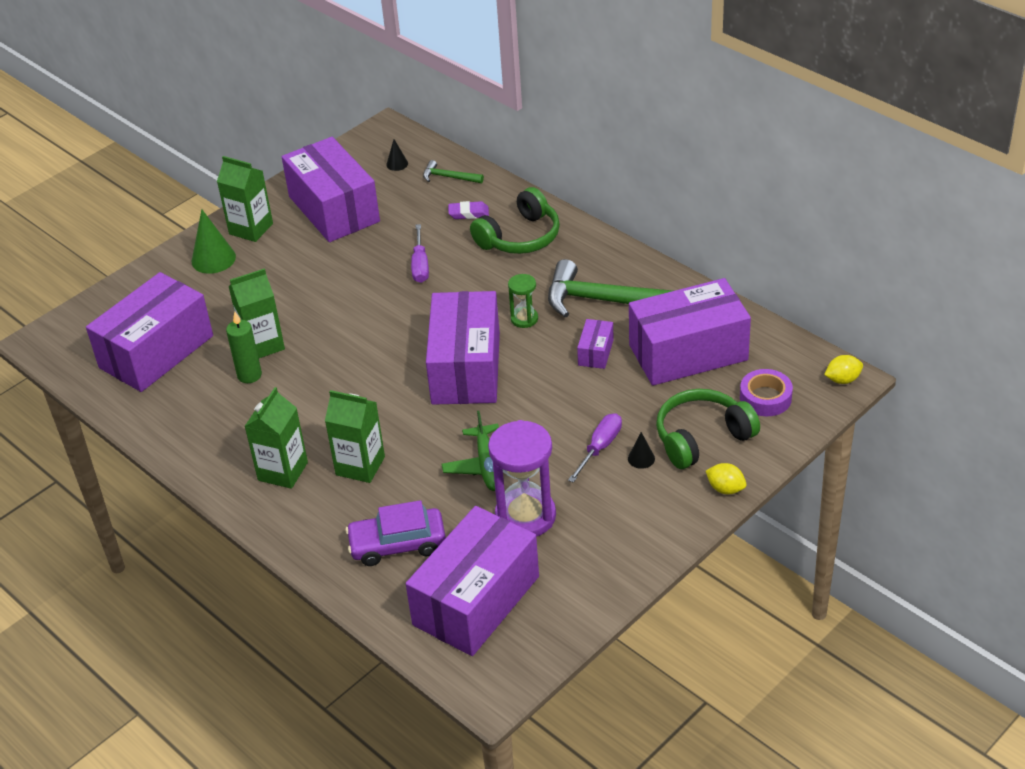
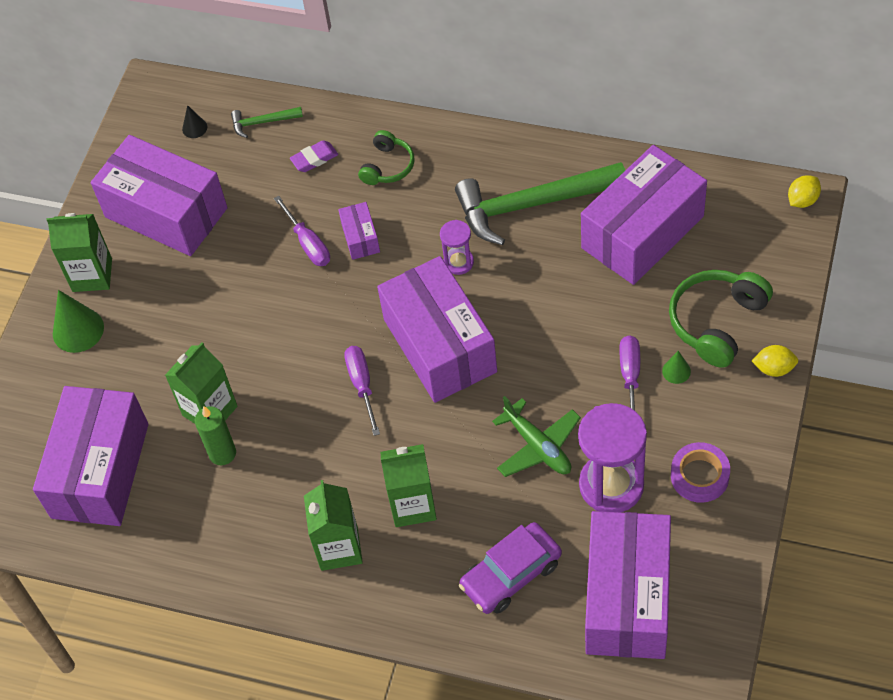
camera: 25 degrees left, 15 degrees up
(386, 371) = (362, 385): none -> purple screwdriver
(520, 237) = (387, 166): green headphones -> green headphones, size x0.61
(524, 319) = (458, 262): green hourglass -> purple hourglass
(595, 352) = (554, 271): purple box -> purple box (360, 238)
(641, 458) = (676, 371): black cone -> green cone
(765, 398) = (746, 252): purple tape -> purple tape (699, 476)

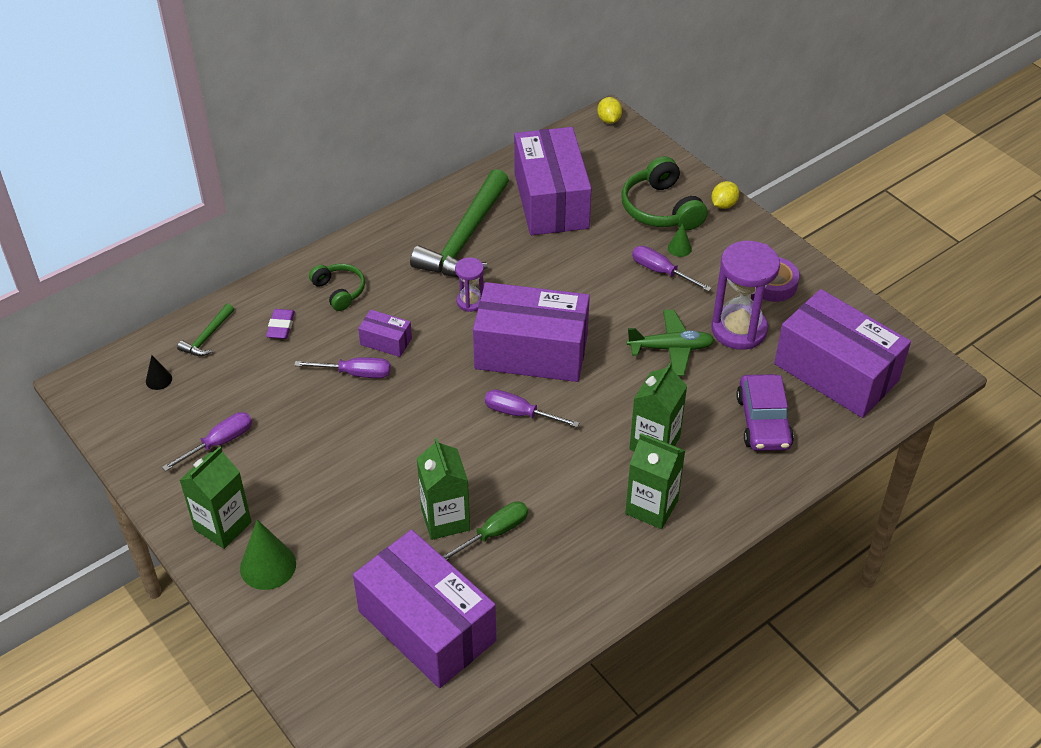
camera: 60 degrees left, 10 degrees down
(166, 212) = (219, 442): purple box -> purple screwdriver
(222, 453) = (494, 533): green candle -> green screwdriver

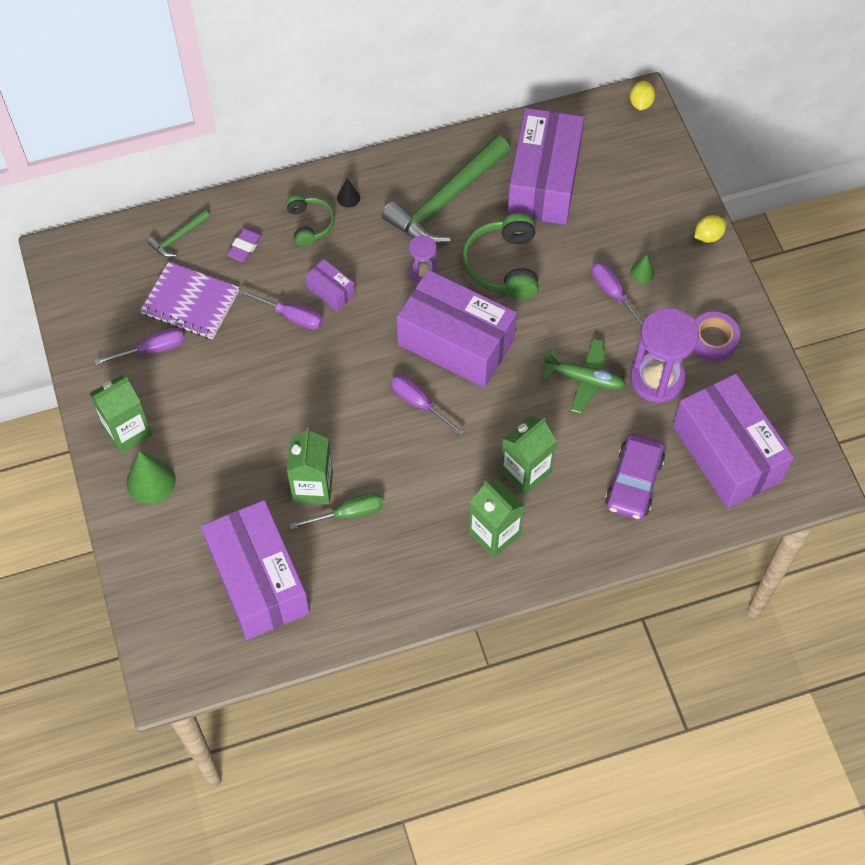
camera: 20 degrees right, 15 degrees up
(158, 379) = (122, 269): black cone -> black cone (348, 197)
(244, 390) = (190, 302): none -> purple notebook
(661, 208) = (645, 222): green headphones -> green headphones (503, 265)

